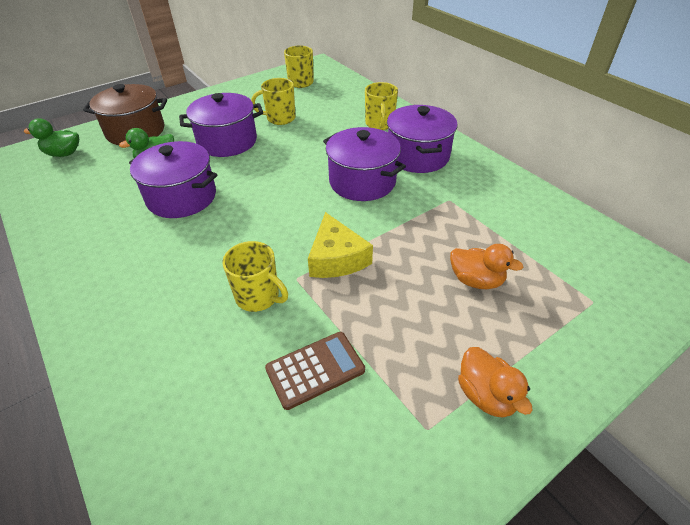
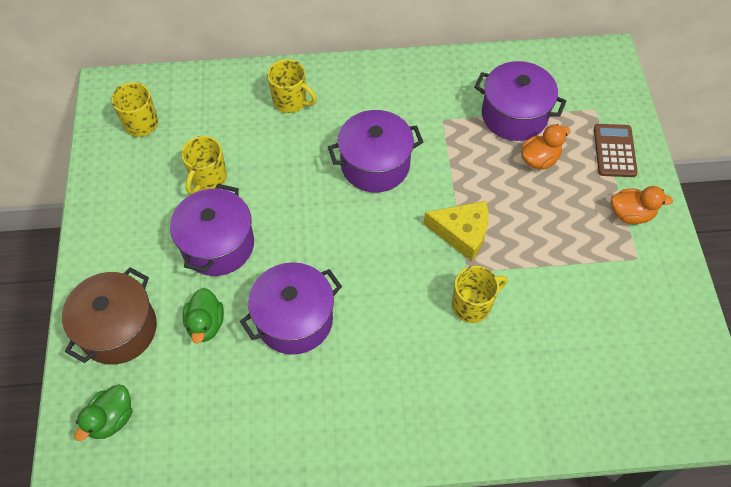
camera: 60 degrees left, 15 degrees up
(315, 370) = (563, 297): brown calculator -> brown calculator (614, 151)
(418, 156) = (367, 103): purple pot -> purple pot (514, 115)

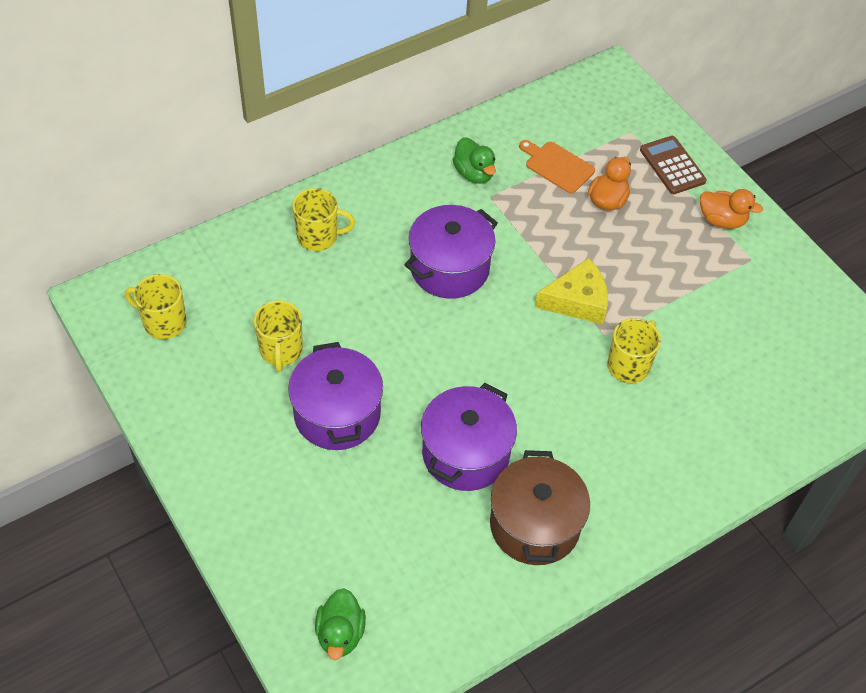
camera: 30 degrees left, 5 degrees down
(118, 329) = (286, 544): brown pot -> brown pot (534, 525)
(206, 324) = (377, 497): green duck -> green duck (474, 173)
(514, 115) = (557, 166): purple pot -> orange cutting board
(631, 214) = (722, 220): orange duck -> orange duck turned 45 degrees clockwise

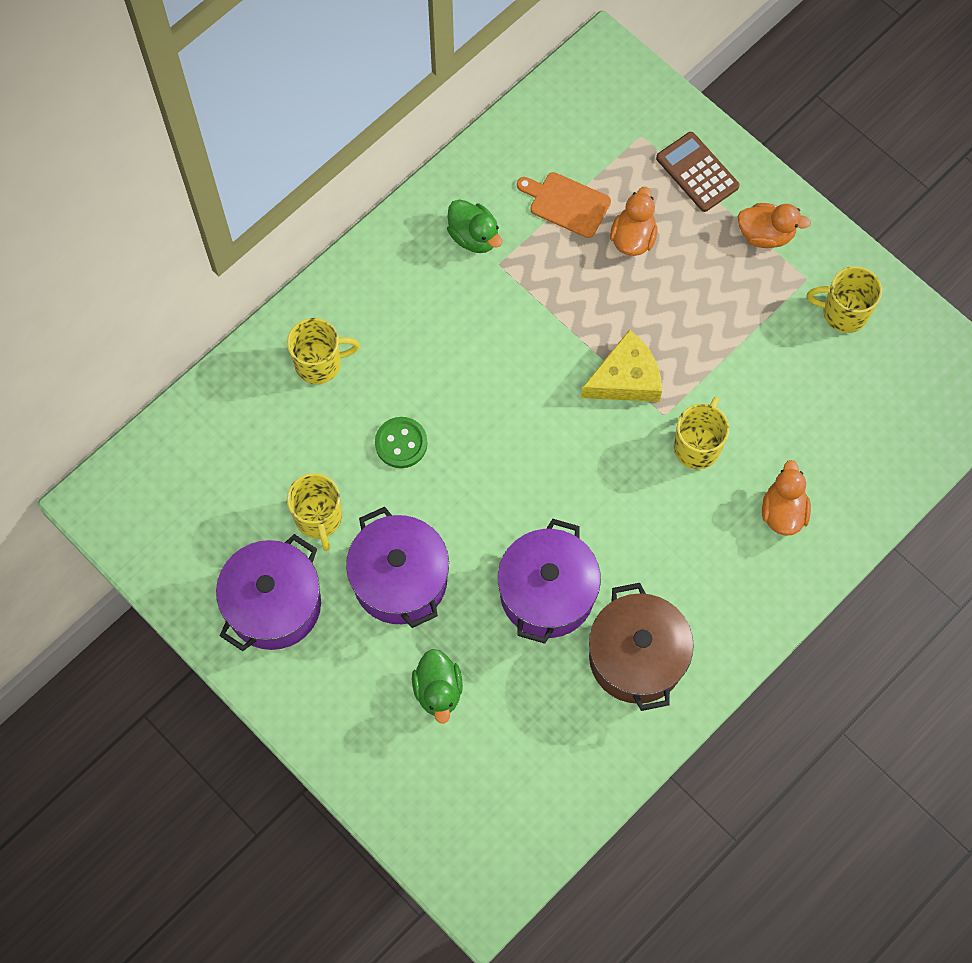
camera: 10 degrees left, 15 degrees up
(163, 322) = (180, 514): yellow mug -> yellow mug (843, 312)
(340, 634) = (469, 822): green duck -> green duck (438, 690)
(369, 309) = (401, 443): none -> green button
(450, 268) = (476, 369): purple pot -> purple pot (274, 604)
(696, 433) = (783, 511): none -> orange duck

